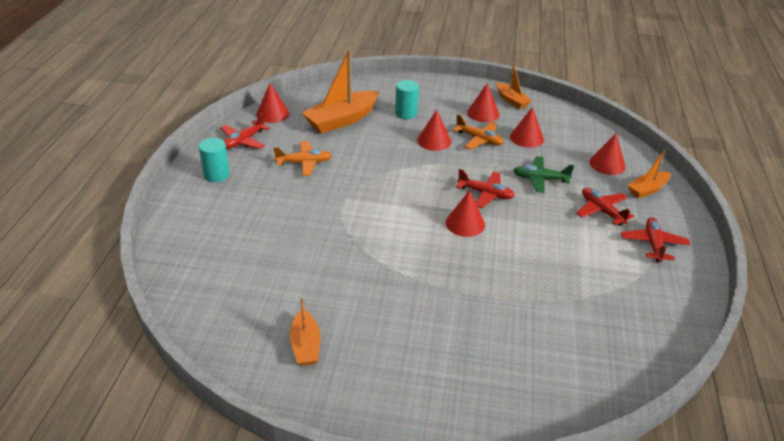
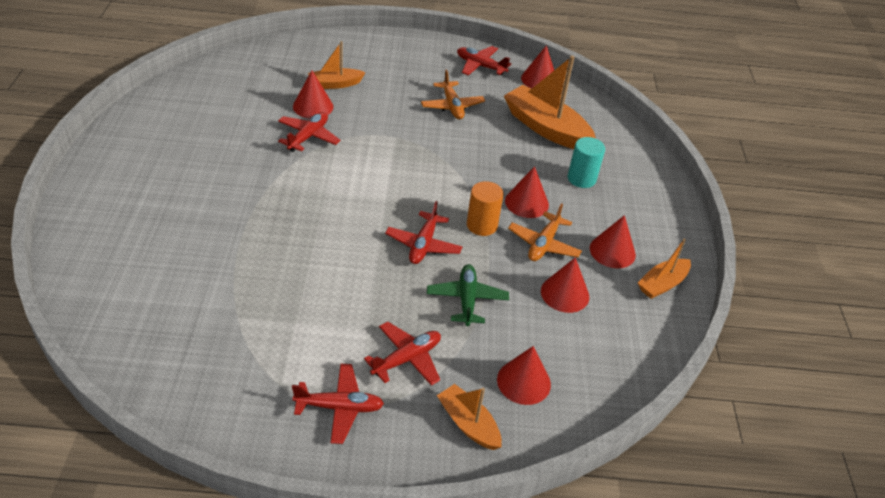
camera: 80 degrees right, 5 degrees up
(216, 175) = (418, 56): turquoise cylinder -> none
(305, 345) = (185, 122): orange boat -> orange boat (335, 84)
(341, 252) = (308, 137): none -> red plane
(461, 164) = (482, 225): none -> orange cylinder
(465, 223) = (363, 225): red cone -> red cone (313, 106)

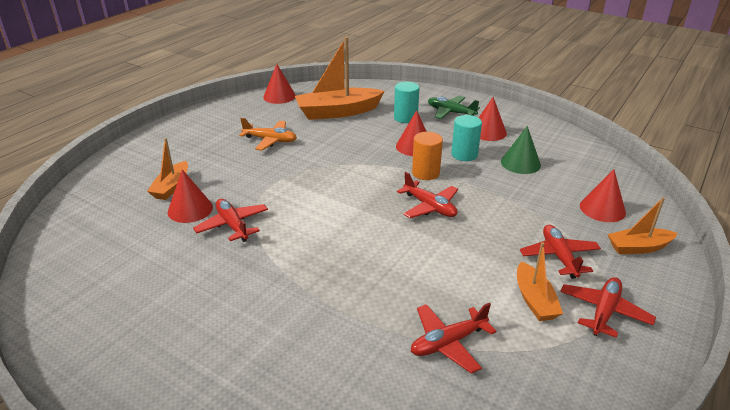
camera: 55 degrees left, 10 degrees down
(467, 299) = (505, 206): green plane -> green plane (451, 112)
(480, 66) = (234, 113): red plane -> red plane (448, 343)
(543, 244) = (464, 154): orange plane -> turquoise cylinder
(565, 293) = (520, 163): red cone -> green cone
(662, 284) = (530, 126): orange boat -> orange boat (534, 300)

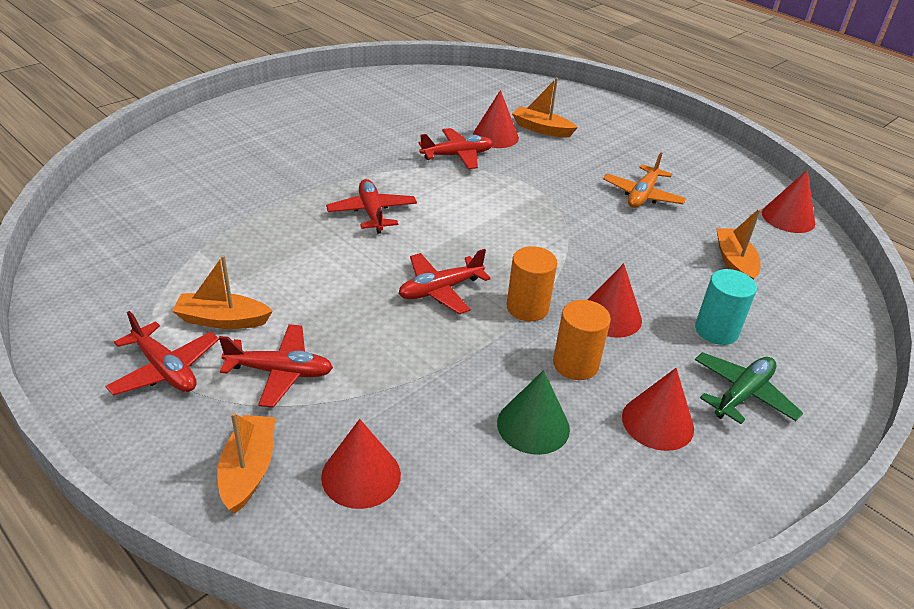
camera: 100 degrees right, 5 degrees up
(338, 112) = (734, 263): orange boat -> orange boat, size x0.56
(448, 343) = (210, 244): red plane -> red plane (372, 213)
(464, 154) = (575, 364): turquoise cylinder -> orange cylinder

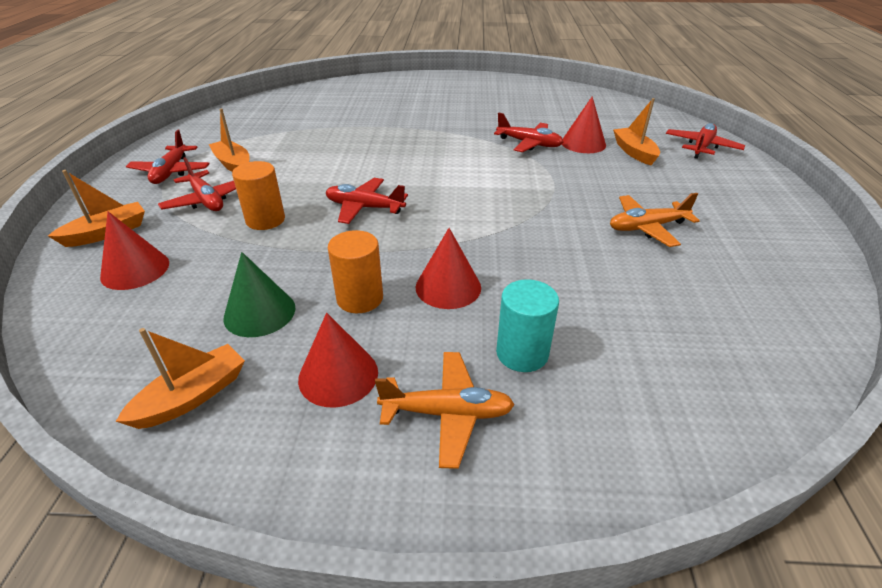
camera: 50 degrees right, 0 degrees up
(372, 213) = (408, 151): red plane -> red plane (701, 147)
(527, 308) = (398, 247): orange cylinder -> orange cylinder (265, 220)
(734, 263) = (649, 318): orange boat -> orange boat (192, 396)
(742, 394) = (447, 413): green plane -> orange plane
(788, 218) = (801, 319): red cone -> none

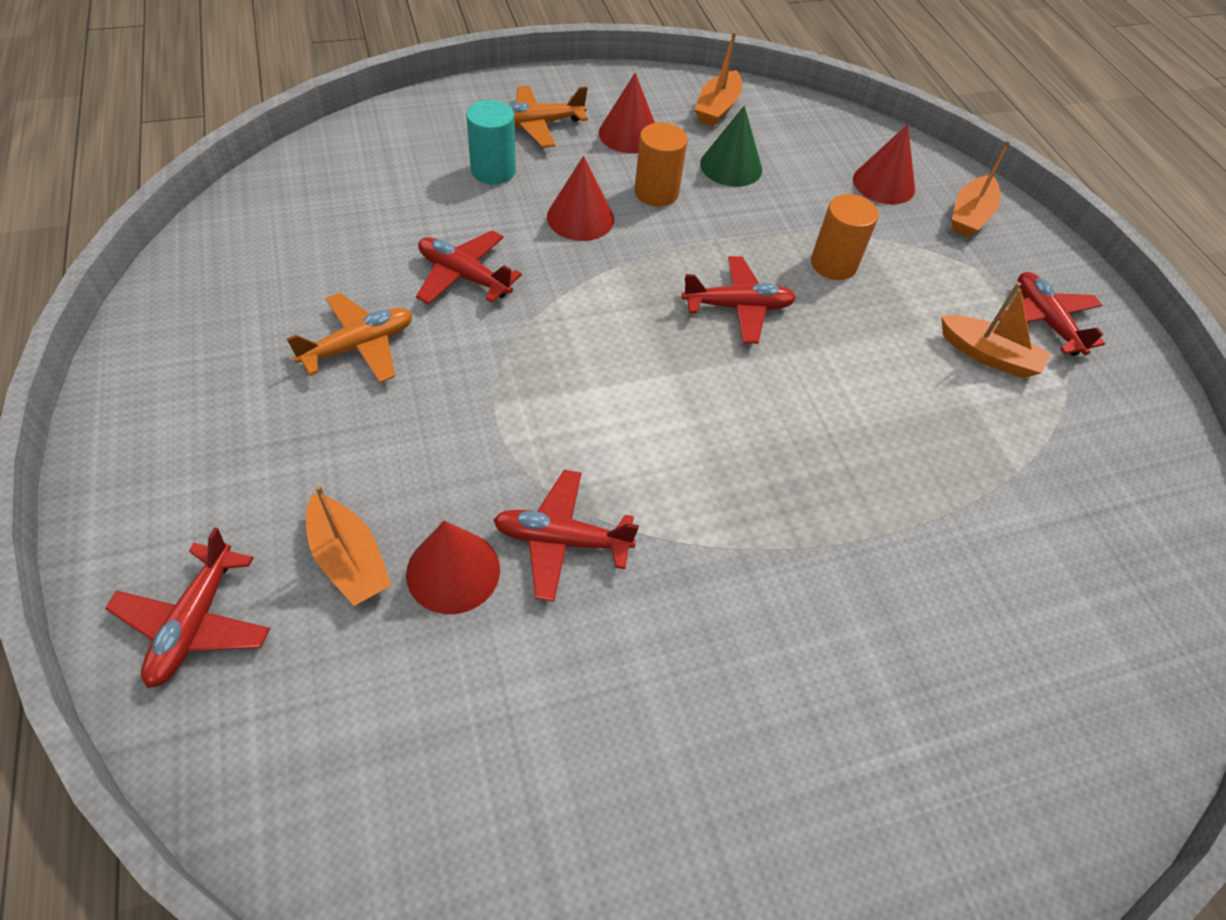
camera: 155 degrees right, 15 degrees up
(207, 200) = (934, 280): red plane -> red plane (464, 276)

